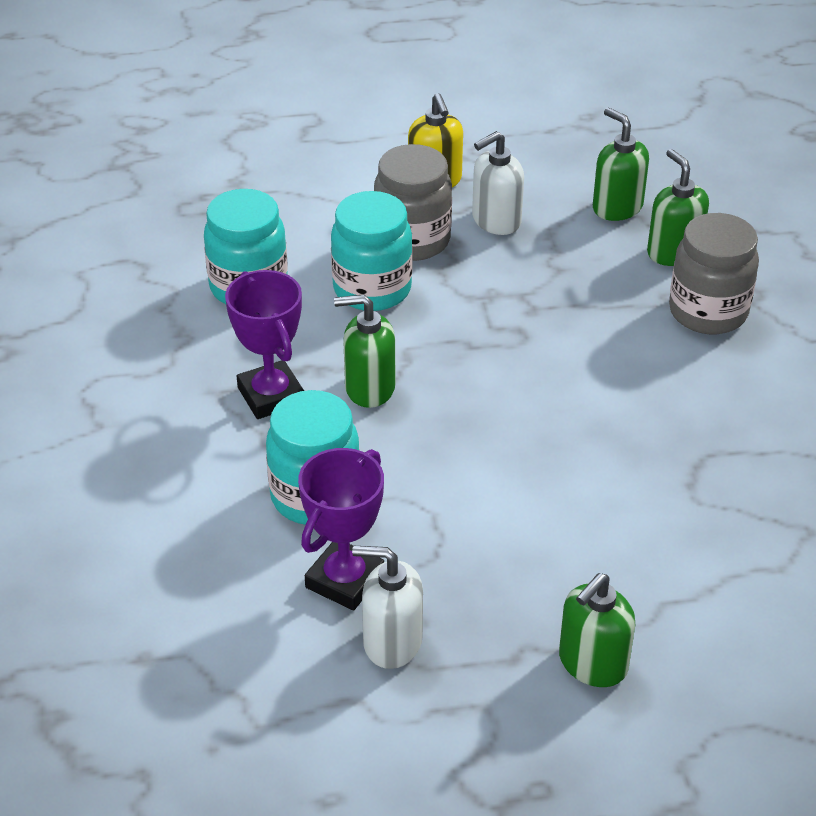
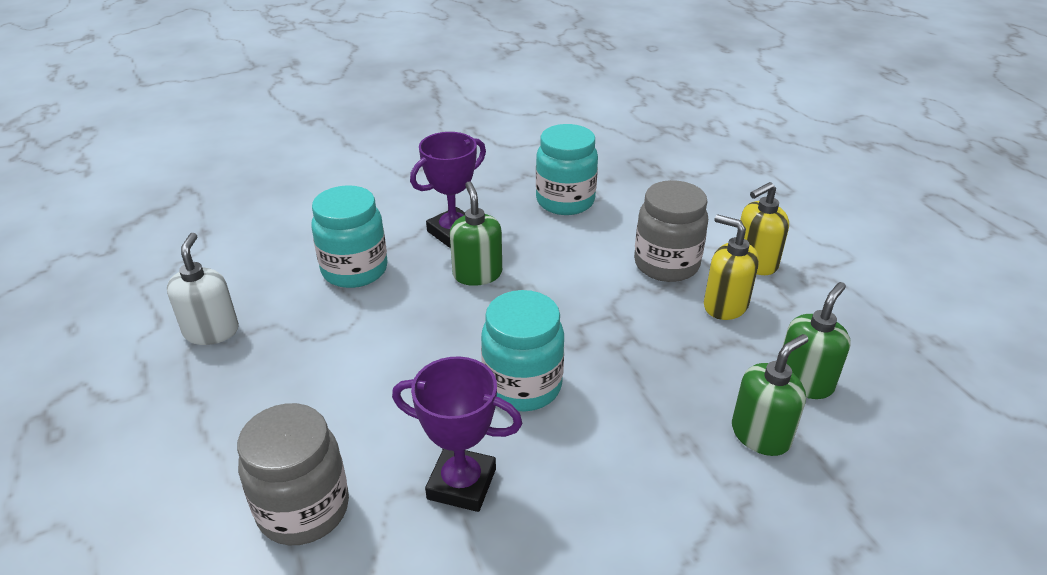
camera: 75 degrees right, 5 degrees down
(345, 580) = (272, 298): purple trophy -> purple trophy (461, 484)
(372, 289) = (593, 255): turquoise jar -> turquoise jar (522, 386)
(496, 221) = (725, 305): white soap dispenser -> yellow soap dispenser
(592, 663) = (181, 448): green soap dispenser -> none
(708, 312) = (678, 475): grey jar -> grey jar (303, 509)

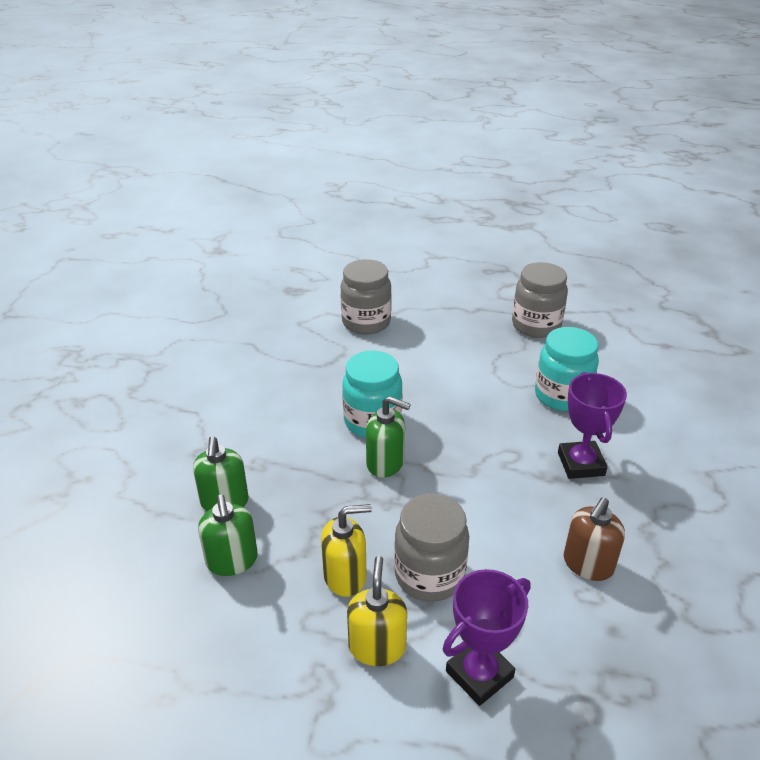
camera: 125 degrees right, 0 degrees up
(211, 331) = (536, 325): white soap dispenser -> grey jar
(461, 484) = (328, 371): purple trophy -> purple trophy (479, 674)
(477, 274) = (509, 452): green soap dispenser -> green soap dispenser (385, 463)
(565, 201) = (588, 564): turquoise jar -> brown soap dispenser

